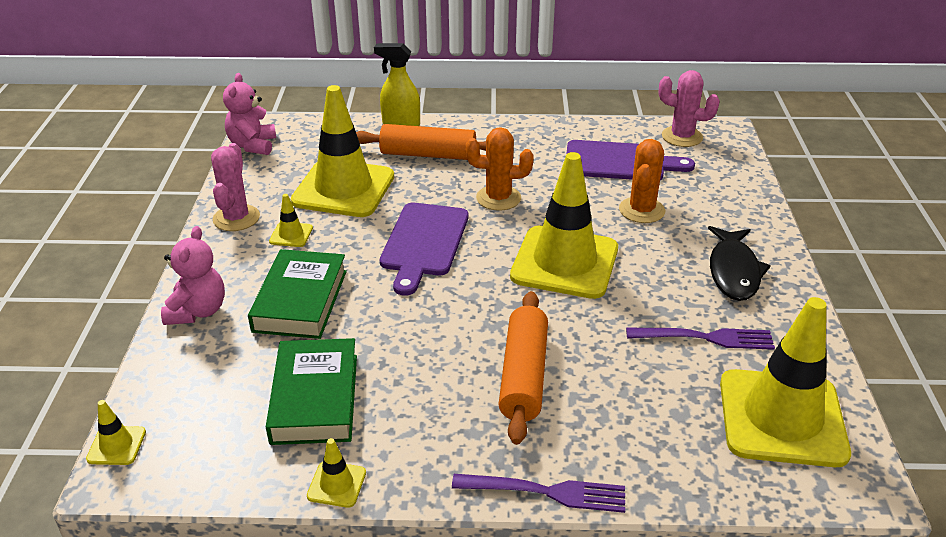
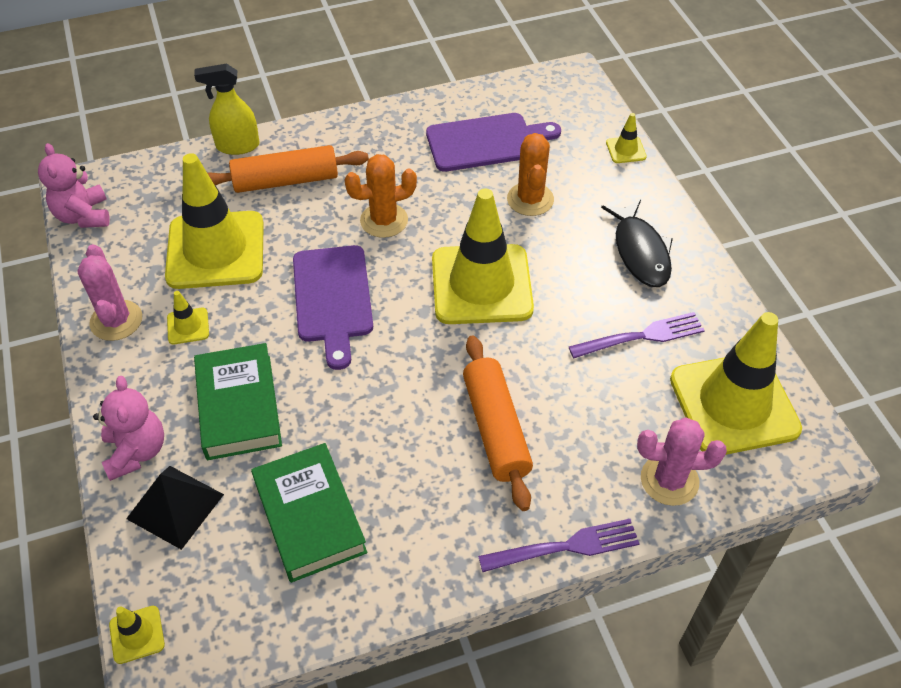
camera: 20 degrees left, 15 degrees up
(205, 359) = (175, 506): none -> black pyramid
(336, 484) = (375, 603): yellow traffic cone -> yellow traffic cone (626, 150)
(682, 137) = (534, 93): pink cactus -> pink cactus (669, 480)

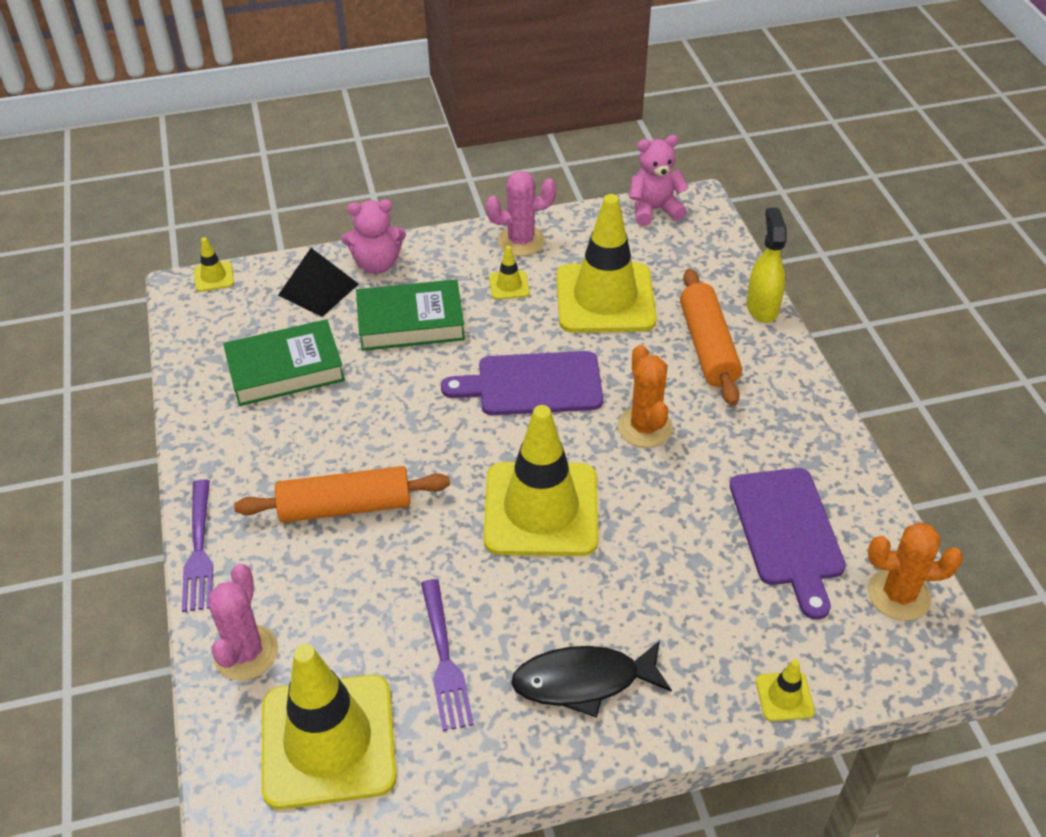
camera: 95 degrees right, 5 degrees down
(530, 199) = (680, 570): orange cactus -> orange cactus (898, 595)

